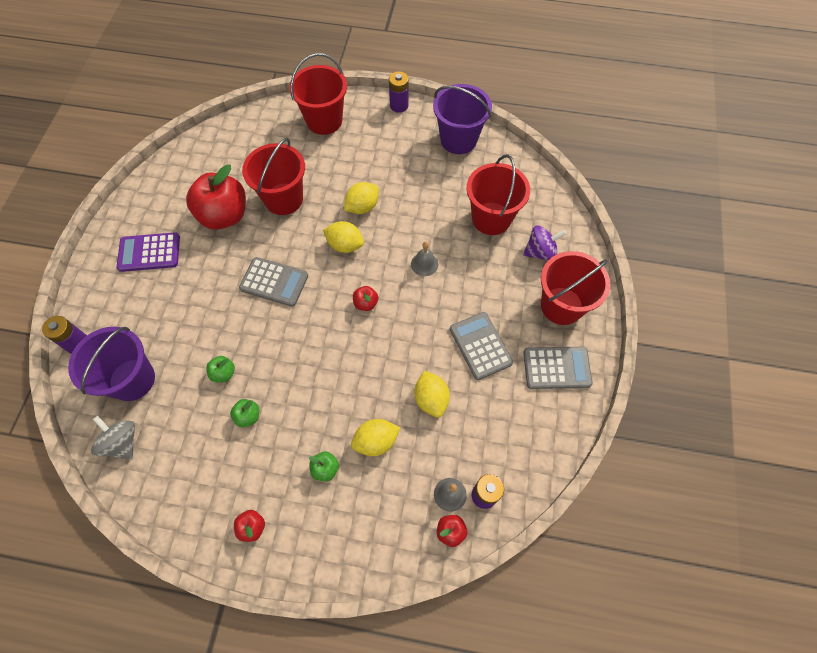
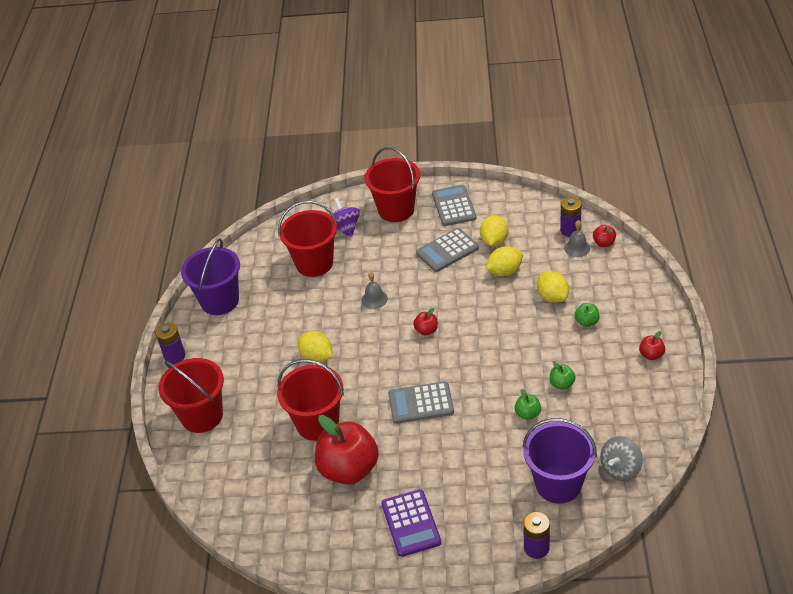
camera: 95 degrees left, 20 degrees down
(274, 282) = (421, 403): grey calculator -> grey calculator turned 105 degrees counterclockwise
(345, 245) = (365, 359): yellow lemon -> yellow lemon (494, 241)

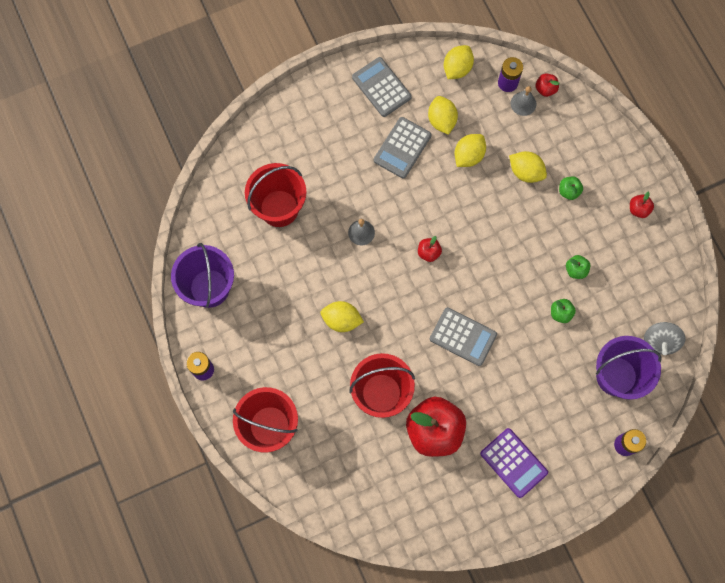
camera: 30 degrees left, 30 degrees up
(345, 228) = (286, 152): purple spinning top -> none
(396, 210) = (326, 111): red bucket -> none
(421, 403) = (463, 336): grey calculator -> grey calculator turned 120 degrees counterclockwise
(529, 210) = (457, 68): none -> yellow lemon

